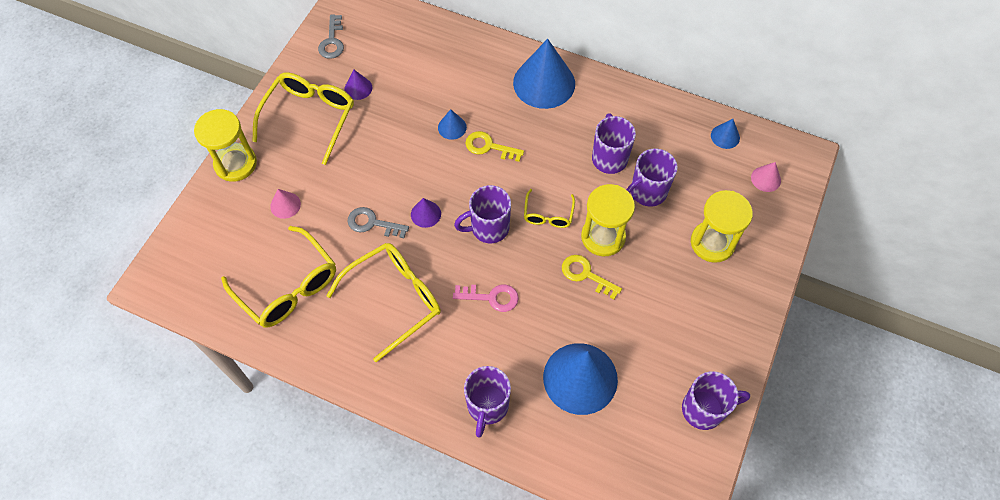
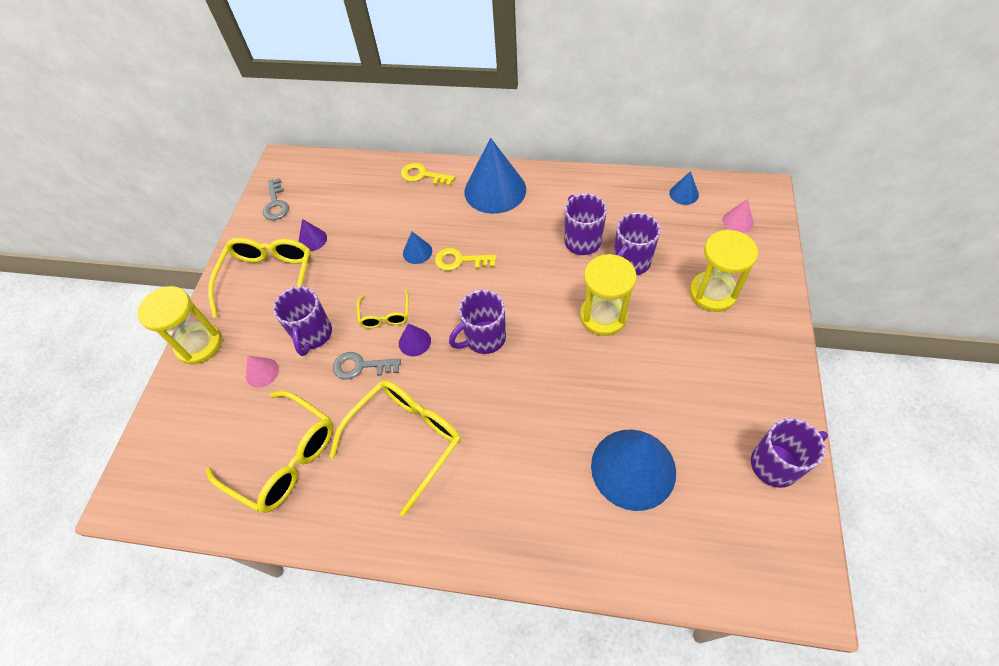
camera: 10 degrees left, 5 degrees down
(487, 406) = (543, 530): purple mug -> purple mug (313, 335)
(491, 297) = (509, 408): pink key -> none
(548, 214) = (540, 309): yellow glasses -> yellow glasses (385, 315)
(586, 275) = (600, 358): yellow key -> yellow key (423, 175)

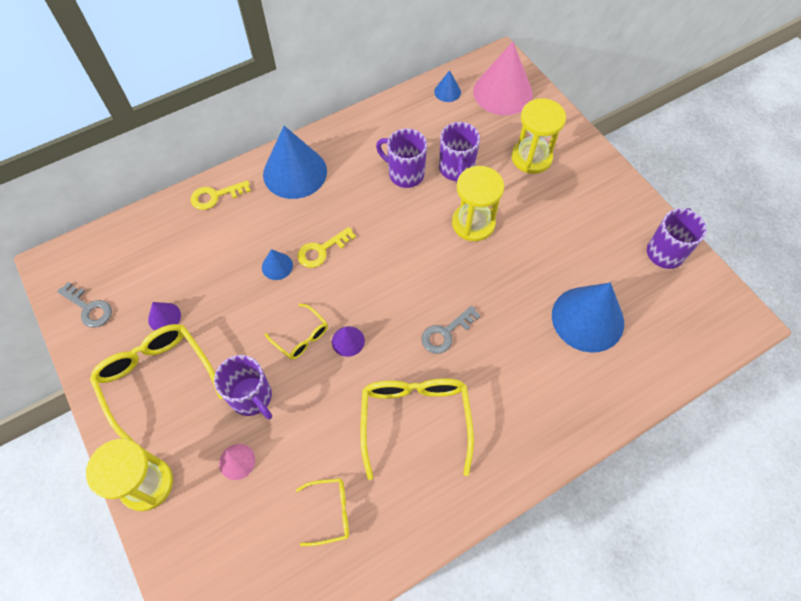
camera: 45 degrees left, 5 degrees up
(283, 458) = (330, 512): yellow glasses -> yellow glasses, size x0.53
(361, 366) = (322, 392): grey key -> grey key (446, 333)
(484, 338) = (401, 300): purple mug -> none
(738, 221) = (502, 92): pink cone -> pink cone, size x2.22

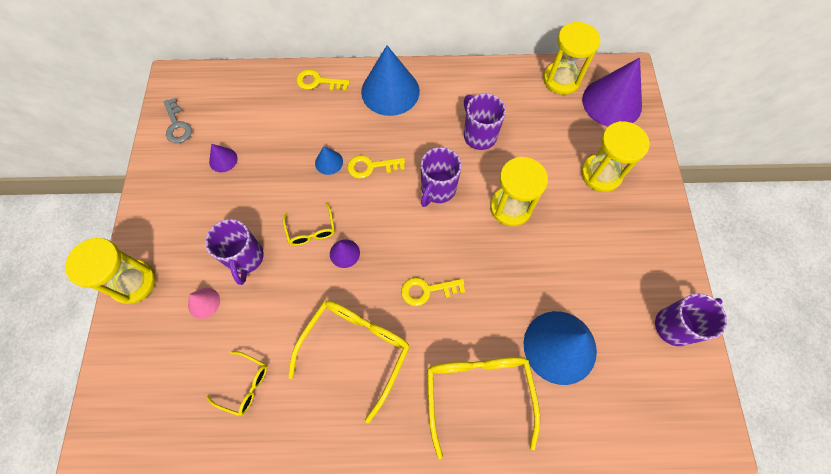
camera: 30 degrees right, 5 degrees up
(157, 380) = (188, 207): yellow glasses -> yellow glasses (478, 394)
(446, 333) = (427, 290): grey key -> yellow key
(447, 92) = (561, 80): blue cone -> yellow hourglass
(456, 169) = (526, 152): purple mug -> purple mug (437, 189)
(502, 92) = (612, 102): pink cone -> purple cone

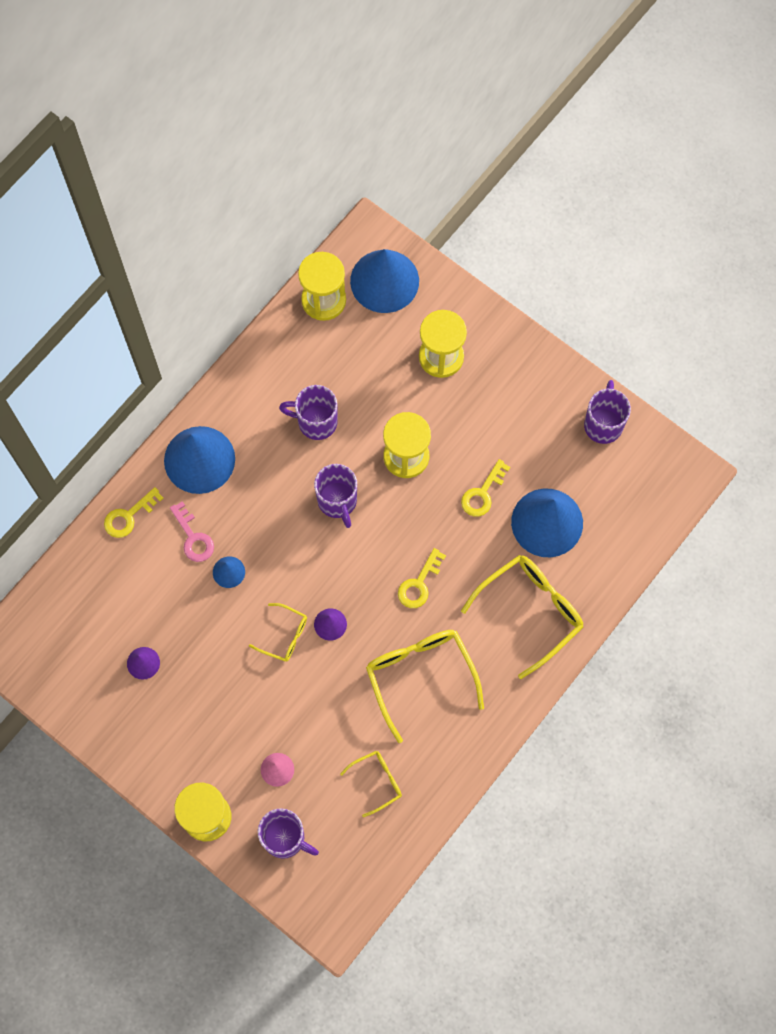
camera: 50 degrees left, 5 degrees up
(177, 125) = (64, 680): grey key -> none
(245, 258) = (264, 709): purple mug -> purple mug (285, 838)
(335, 125) = (193, 537): none -> pink key
(371, 167) = (266, 539): yellow key -> yellow key (483, 493)
(478, 394) = (530, 612): yellow glasses -> yellow glasses turned 105 degrees clockwise
(612, 102) = (384, 281): purple cone -> blue cone

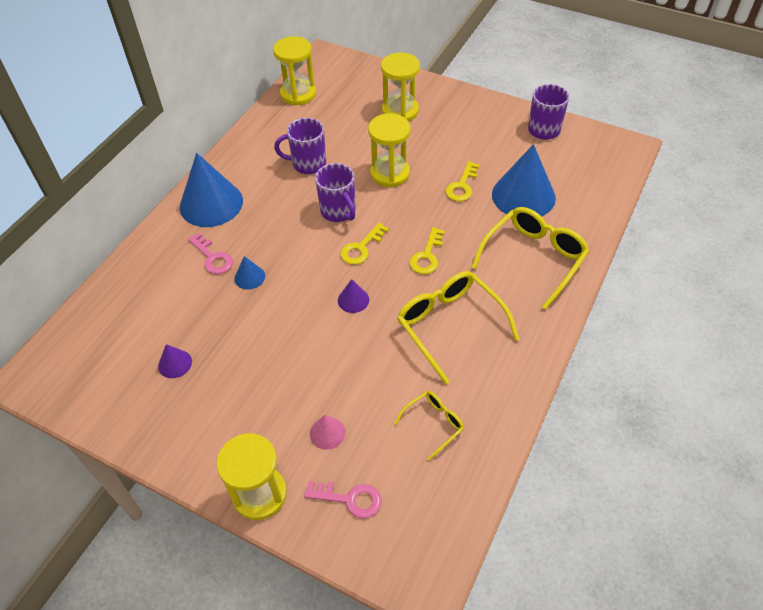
camera: 10 degrees left, 20 degrees down
(129, 516) = (151, 252): yellow key -> yellow key (361, 248)
(284, 635) = (311, 316): yellow glasses -> none
(285, 838) = (350, 499): purple mug -> pink key
(384, 281) = (343, 77): blue cone -> none

